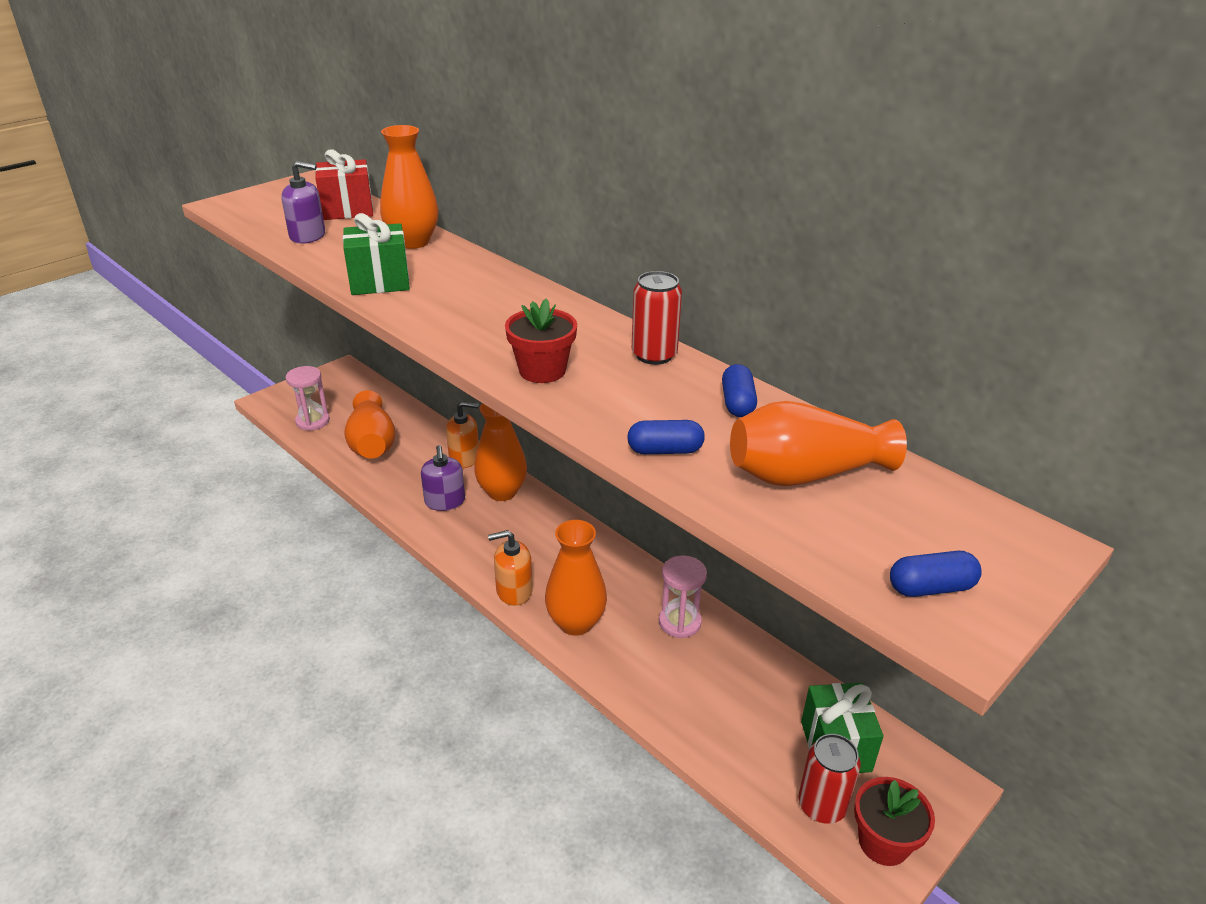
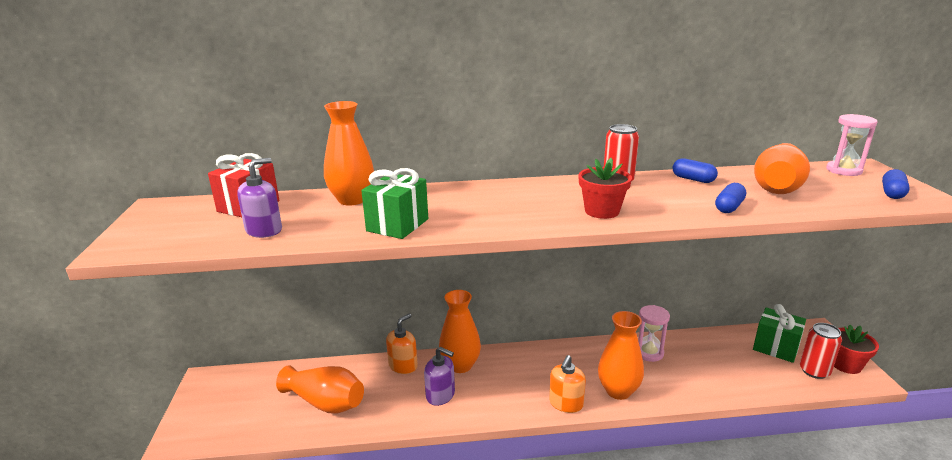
camera: 50 degrees left, 10 degrees down
(312, 421) = (249, 424): pink hourglass -> pink hourglass (844, 170)

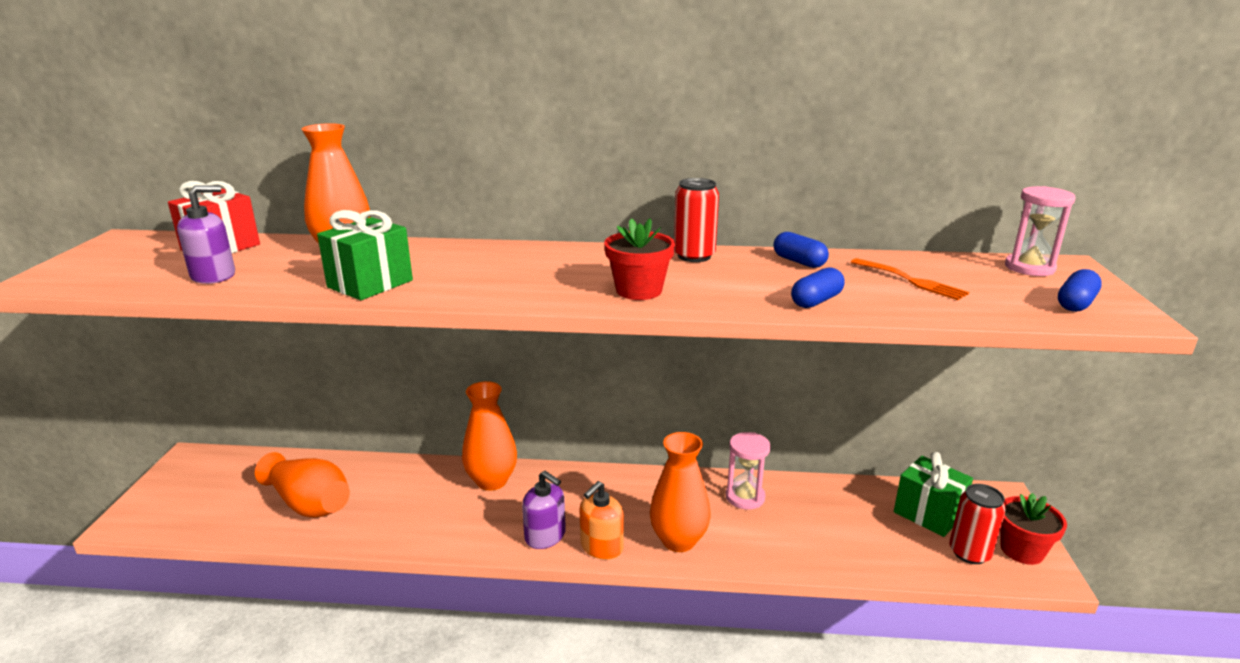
camera: 10 degrees right, 0 degrees up
(403, 365) = (422, 472): orange soap dispenser -> none
(440, 395) = (449, 514): purple soap dispenser -> purple soap dispenser (545, 536)
(777, 186) = (911, 280): orange vase -> orange fork

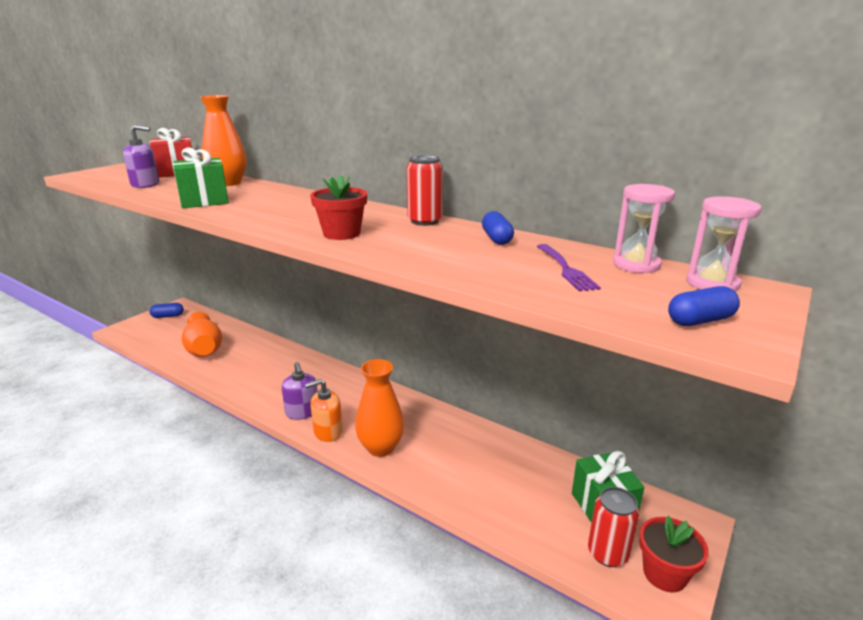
camera: 30 degrees right, 0 degrees up
(491, 481) = (308, 368): orange vase -> none
(745, 497) = (460, 437): pink hourglass -> pink hourglass (636, 265)
(816, 301) = (452, 265): blue capsule -> blue capsule (168, 316)
(911, 280) = (566, 269): orange fork -> purple fork

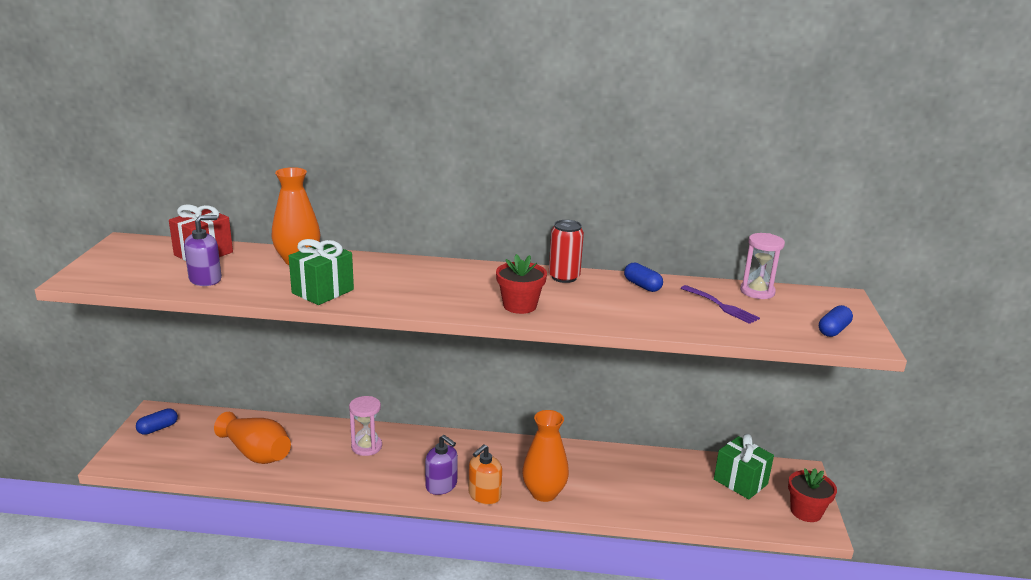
camera: 30 degrees left, 0 degrees up
(607, 553) = (765, 511): red can -> none
(712, 283) = (813, 298): pink hourglass -> pink hourglass (366, 446)

